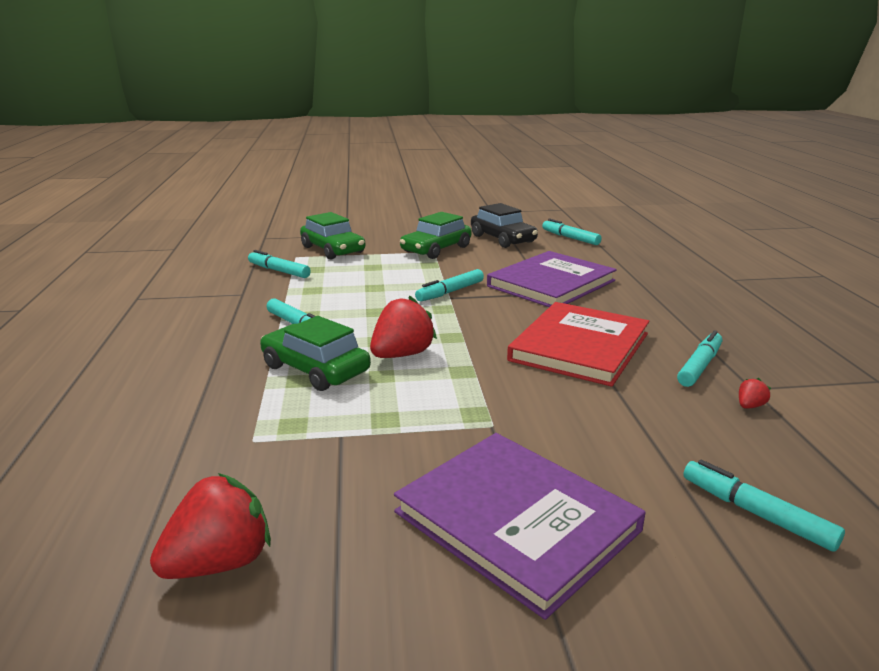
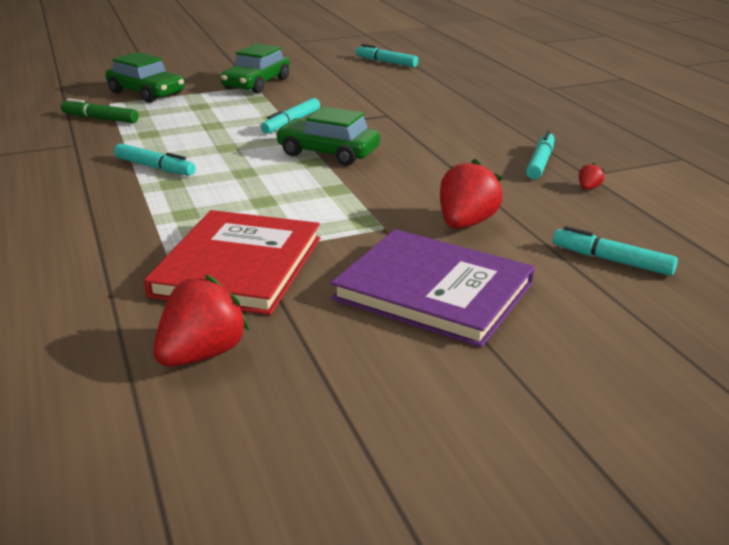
camera: 15 degrees left, 5 degrees up
(279, 271) = (100, 119): turquoise marker -> green marker
(315, 369) = (196, 203): green car -> green car (328, 153)
(402, 355) = (273, 182): red strawberry -> red strawberry (466, 223)
(503, 239) = (320, 68): black car -> none
(551, 284) = (385, 106): purple book -> none
(579, 347) = (433, 158): red book -> red book (238, 266)

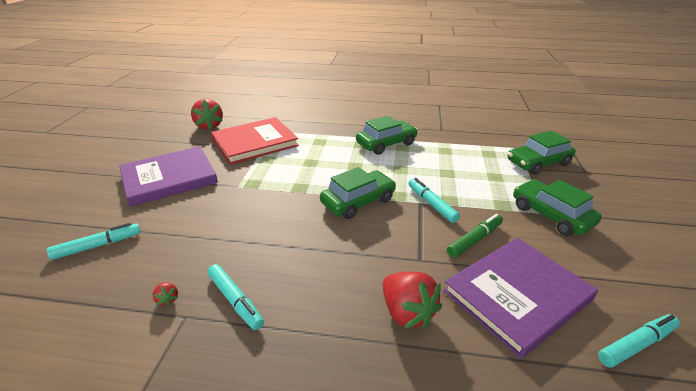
camera: 120 degrees right, 5 degrees up
(100, 119) = (484, 141): green marker -> green marker (474, 240)
(155, 167) = (386, 144): turquoise marker -> green car
(238, 266) = (255, 143): red book -> red book turned 75 degrees counterclockwise
(383, 86) = (517, 295): none -> purple book
(466, 223) = (205, 214): red strawberry -> red strawberry (407, 313)

